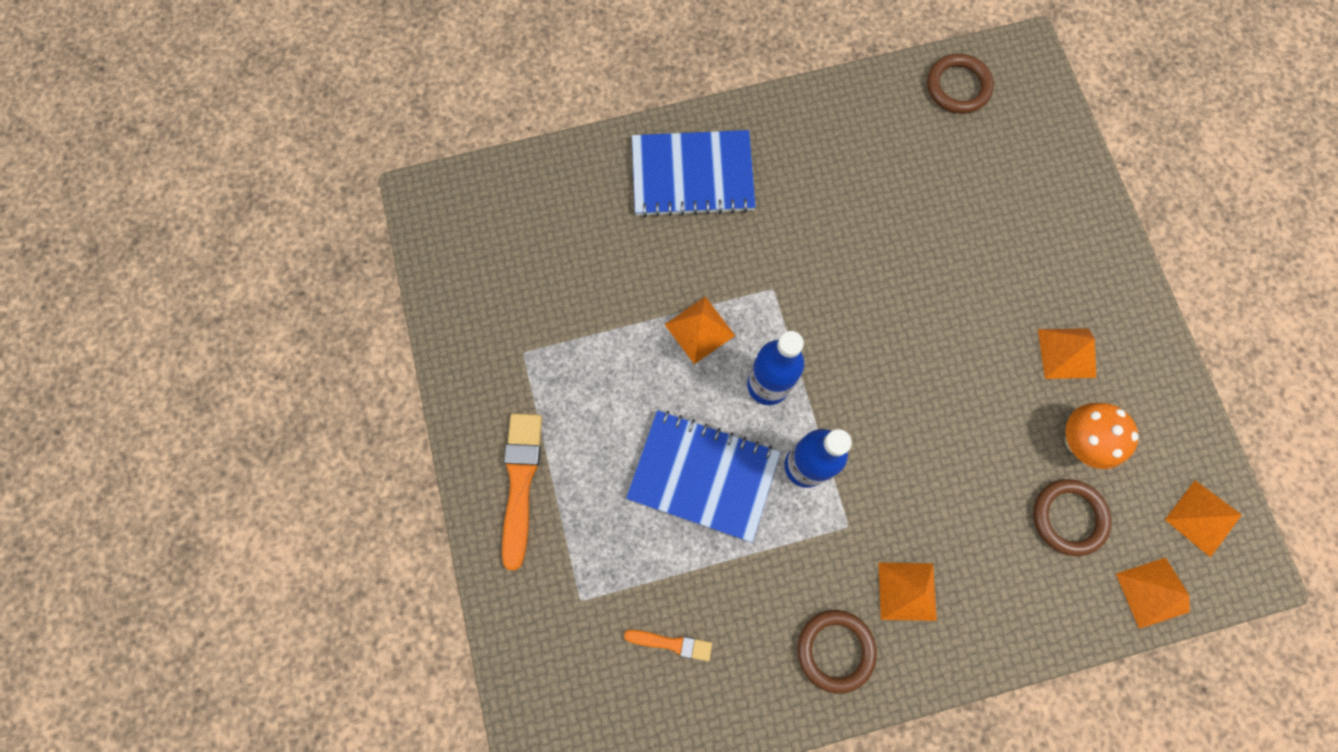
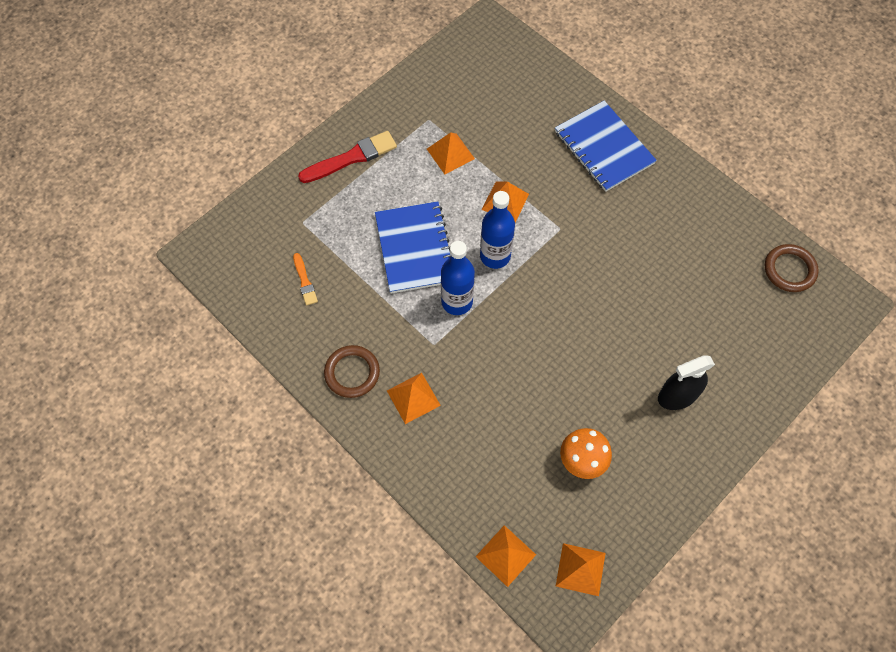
camera: 60 degrees right, 10 degrees down
(520, 483) = (351, 158): orange brush -> red brush
(1049, 293) = (677, 396): none -> black spray bottle
(1066, 353) = (640, 426): orange pyramid -> orange pyramid (450, 153)
(1068, 517) = (524, 477): brown ring -> none

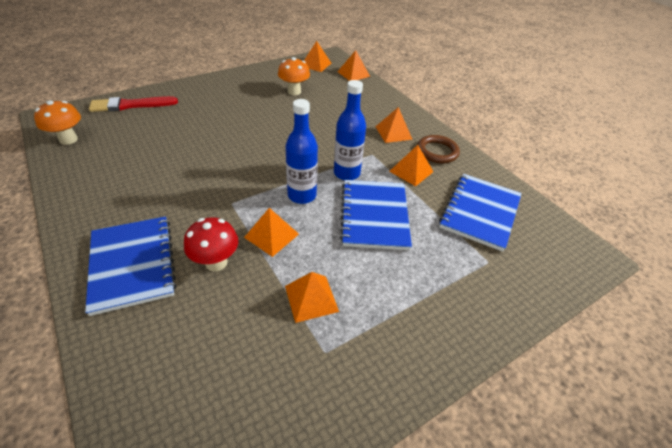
camera: 170 degrees left, 20 degrees down
(304, 281) = (480, 212): orange brush -> blue notebook
(351, 158) = (434, 321): red brush -> red brush (131, 105)
(382, 326) = (411, 171): none -> orange pyramid
(539, 165) = (216, 262): none -> red mushroom
(677, 396) = (215, 102): black spray bottle -> none
(789, 270) = (68, 139): brown ring -> orange mushroom

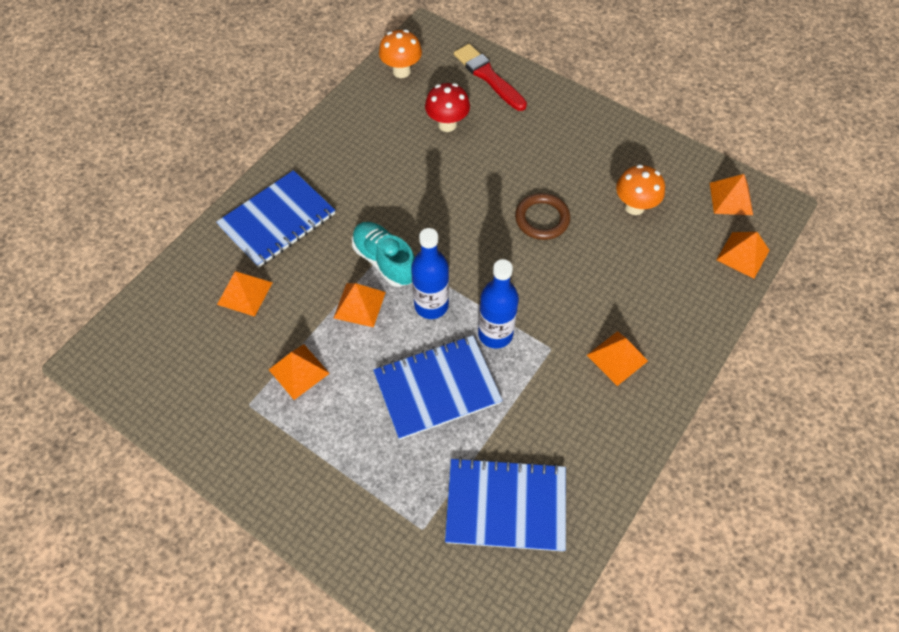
camera: 70 degrees right, 15 degrees up
(216, 262) = (306, 278): red mushroom -> red mushroom (447, 124)
(242, 207) = (385, 261): none -> turquoise shoe
(411, 171) = (542, 404): orange pyramid -> orange pyramid (245, 293)
(437, 152) = (607, 425): brown ring -> brown ring (542, 219)

